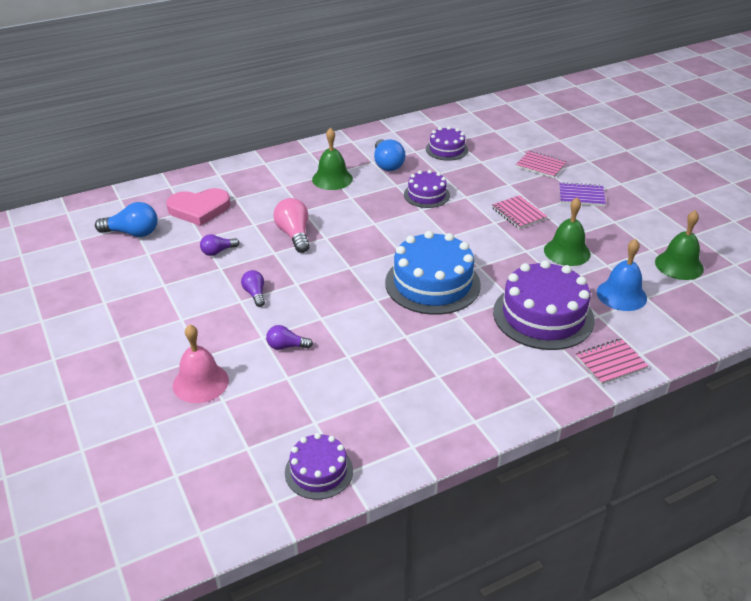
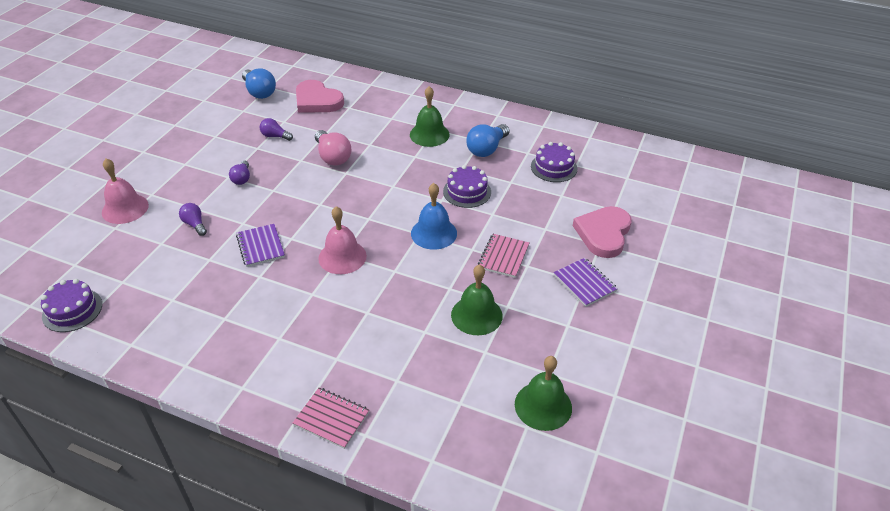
camera: 50 degrees right, 5 degrees up
(255, 294) = (242, 178): purple light bulb -> purple light bulb turned 150 degrees clockwise
(294, 235) = (332, 157): pink light bulb -> pink light bulb turned 120 degrees clockwise
(367, 320) = (260, 246): none -> purple notebook
(432, 283) = (342, 257): blue cake -> pink bell
(540, 166) = (603, 233): pink notebook -> pink heart
(543, 316) = (361, 343): purple cake -> none
(621, 295) = (445, 383): blue bell -> blue bell (434, 233)

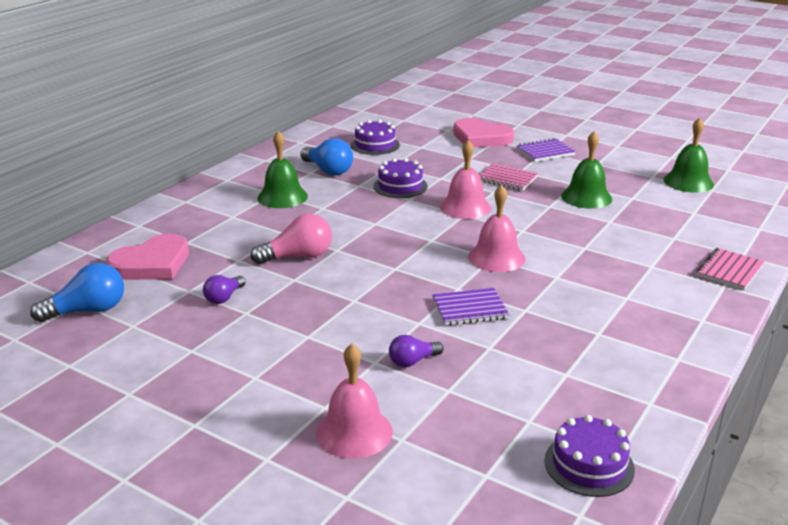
camera: 80 degrees left, 15 degrees down
(242, 178) = (317, 324): purple light bulb -> none
(434, 233) = (465, 207): blue bell -> pink bell

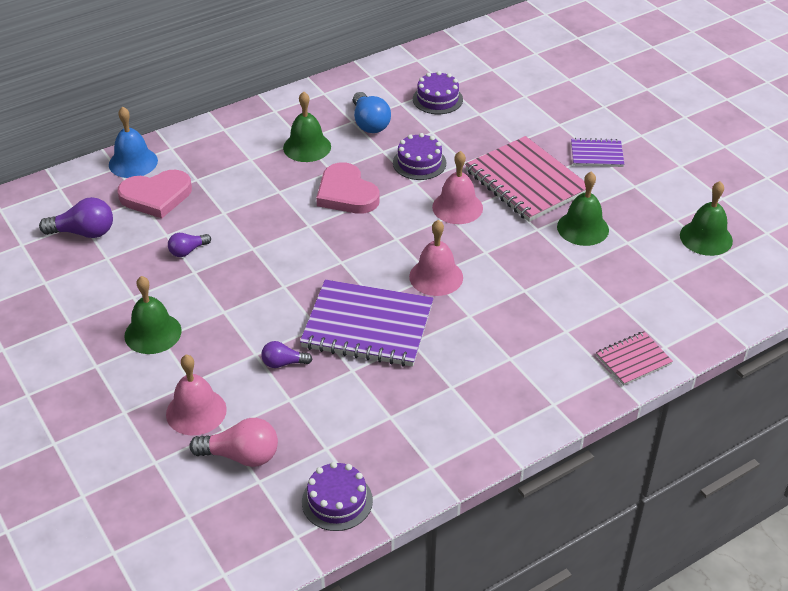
camera: 25 degrees right, 15 degrees up
(88, 311) = (84, 232): blue light bulb -> purple light bulb
(104, 244) = (133, 162): none -> blue bell
(241, 375) = (153, 333): none -> green bell
(298, 257) = (272, 224): pink light bulb -> pink light bulb (241, 456)
(469, 309) = (367, 326): purple notebook -> purple notebook, size x1.96
(481, 138) = (548, 116): pink heart -> pink heart (346, 193)
(507, 179) = (526, 181): pink notebook -> pink notebook, size x1.96

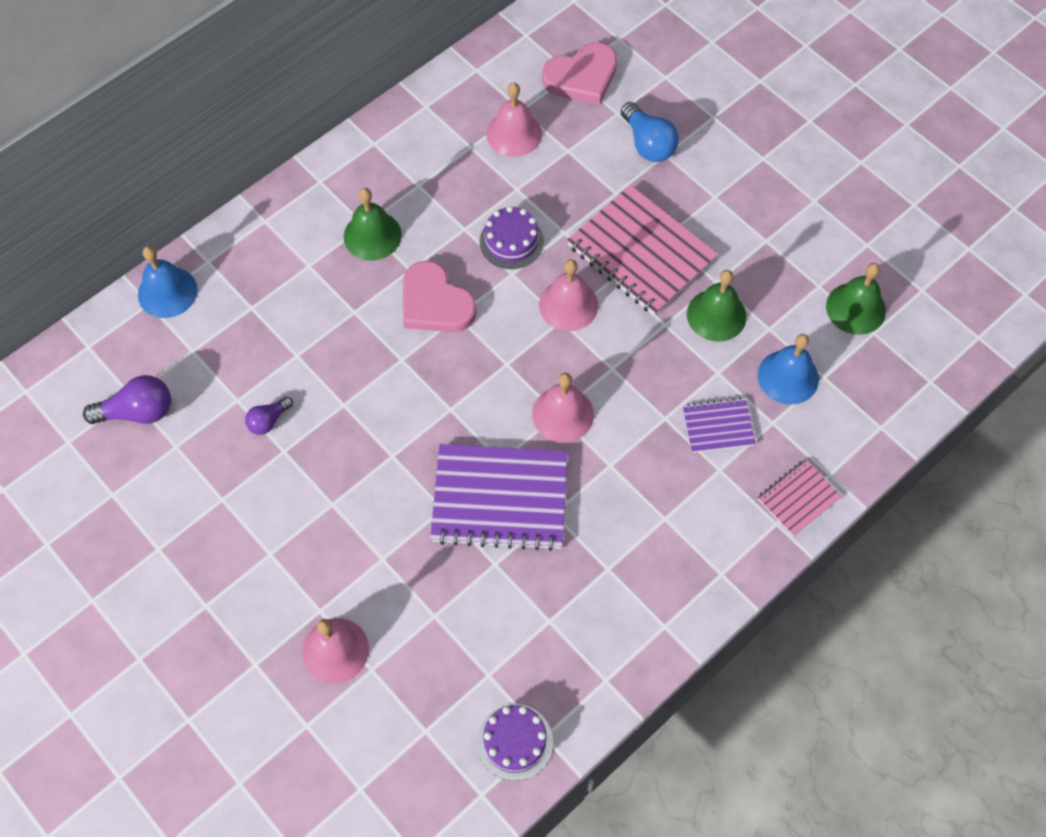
camera: 10 degrees left, 20 degrees up
(153, 333) = (258, 548): green bell -> none
(156, 196) = (209, 342): pink heart -> pink heart (582, 77)
(241, 456) = (399, 701): pink light bulb -> none
(283, 363) = (416, 567): purple light bulb -> none
(369, 123) = (440, 186): blue light bulb -> blue light bulb (648, 144)
(437, 99) = (514, 134): purple cake -> pink bell
(596, 154) = (716, 197): purple notebook -> purple notebook (718, 426)
(638, 276) = (788, 377): none -> blue bell

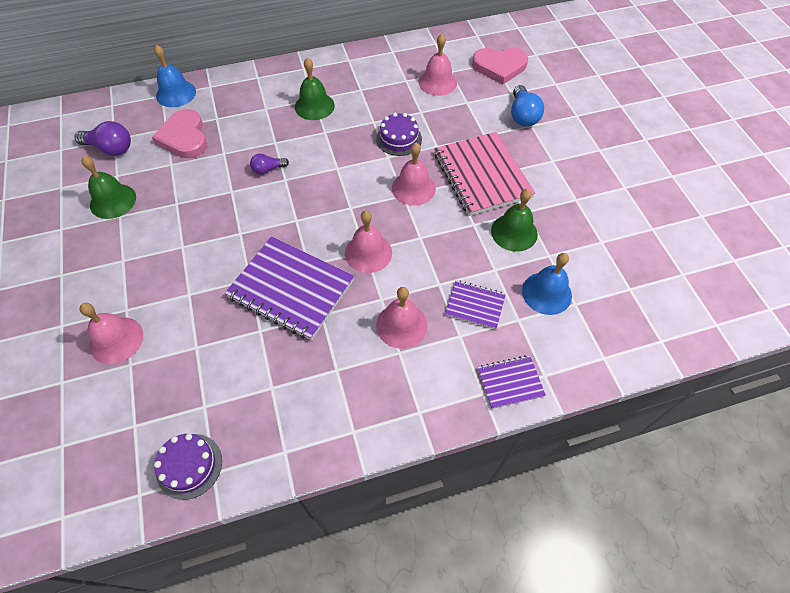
camera: 25 degrees right, 5 degrees down
(268, 421) = (180, 183): purple light bulb -> purple light bulb (268, 169)
(435, 303) = (327, 155): pink heart -> pink heart (184, 137)
(650, 486) = (401, 325): none -> pink bell
(798, 498) = (510, 382): pink notebook -> purple notebook
(855, 308) = (623, 267): green bell -> green bell (113, 201)

